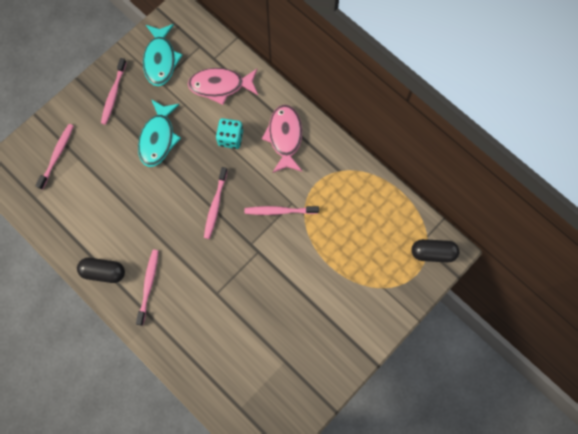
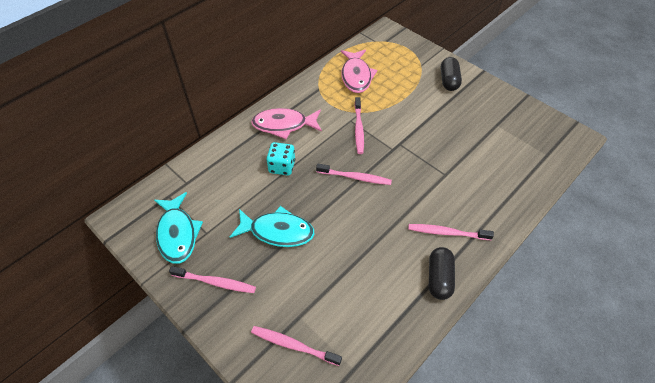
camera: 90 degrees left, 20 degrees down
(160, 60) = (177, 233): turquoise fish -> turquoise fish turned 75 degrees clockwise
(220, 86) = (221, 176): pink fish -> pink fish (356, 76)
(433, 253) = (388, 38): black capsule -> black capsule (449, 81)

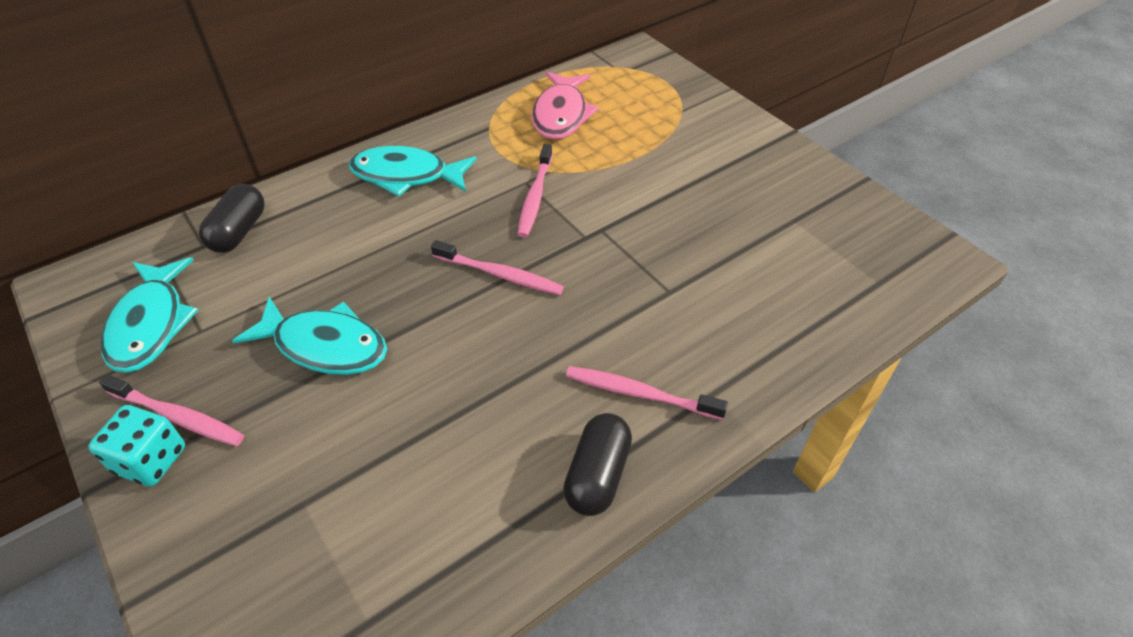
camera: 10 degrees right, 5 degrees down
(282, 166) = (376, 240): turquoise dice -> turquoise dice (151, 460)
(284, 125) = (406, 176): pink fish -> turquoise fish
(294, 345) = (271, 555): pink toothbrush -> none
(449, 81) = (725, 139): black capsule -> black capsule (239, 232)

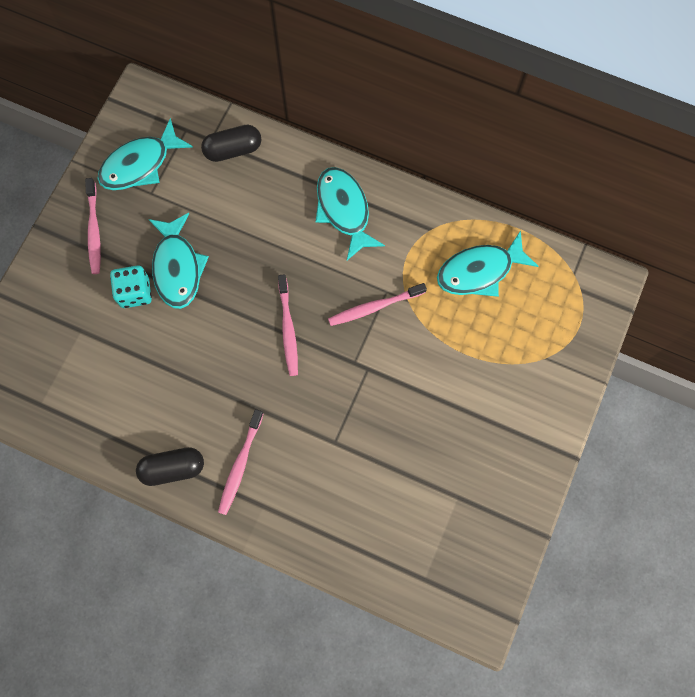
camera: 60 degrees right, 25 degrees up
(151, 460) = (65, 239): turquoise dice -> turquoise dice (135, 292)
(561, 115) = (479, 271): pink fish -> turquoise fish
(640, 394) = (240, 464): pink toothbrush -> pink toothbrush turned 150 degrees counterclockwise

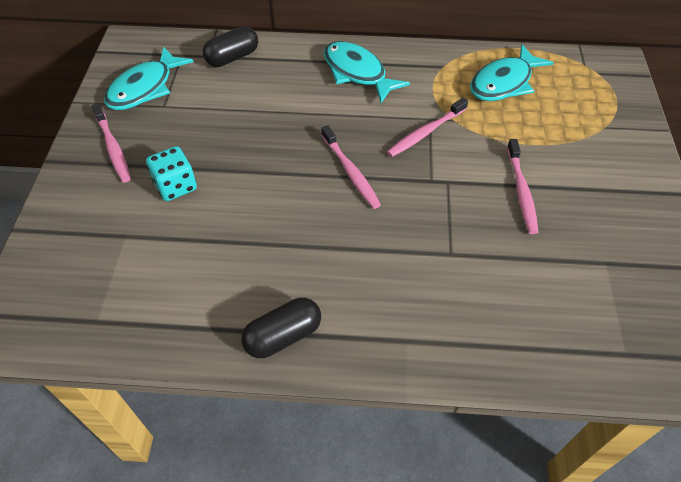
camera: 20 degrees left, 20 degrees down
(177, 267) = (213, 154): turquoise fish -> none
(240, 464) = (360, 307): pink toothbrush -> pink toothbrush (521, 191)

